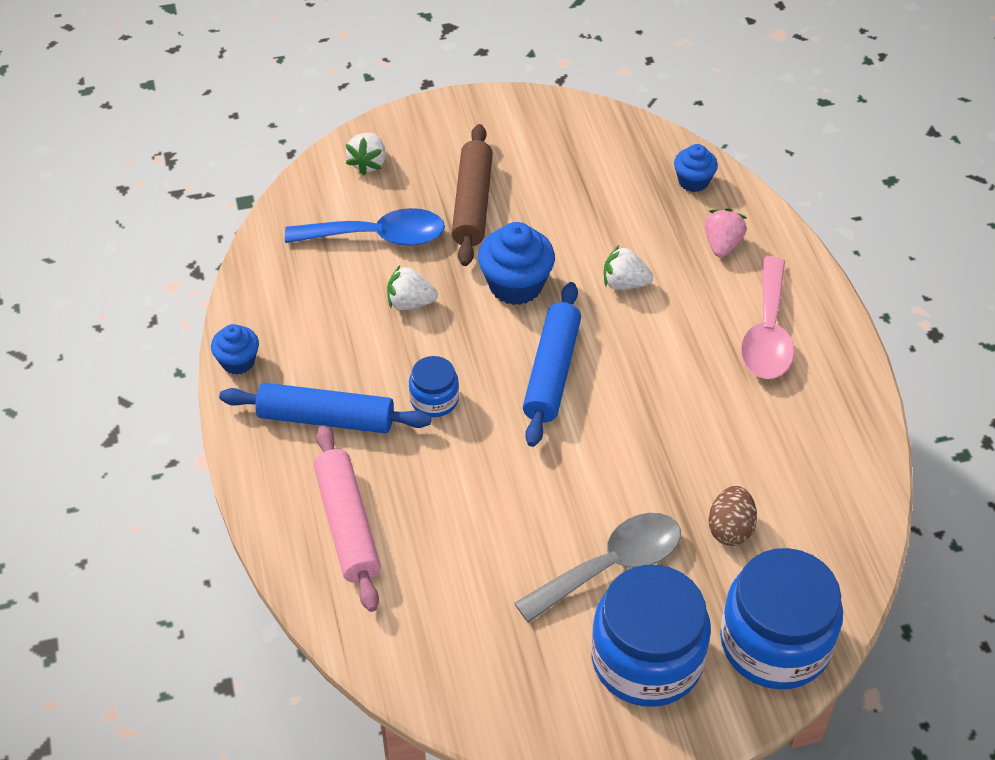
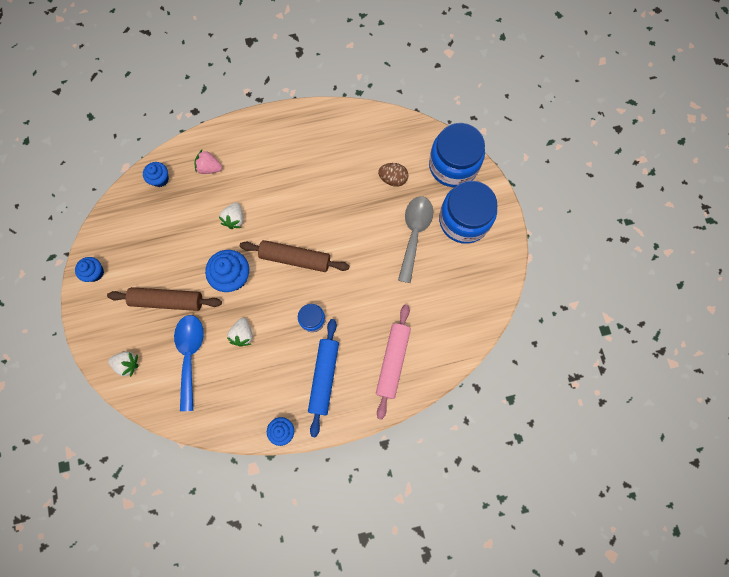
camera: 90 degrees left, 25 degrees up
(347, 525) = (392, 361): pink rolling pin -> pink rolling pin turned 60 degrees counterclockwise
(520, 115) = (95, 273): none -> blue cupcake
(552, 372) = (295, 258): blue rolling pin -> brown rolling pin
(611, 565) = (414, 233): grey spoon -> grey spoon turned 45 degrees clockwise
(767, 333) = (273, 151): pink spoon -> none

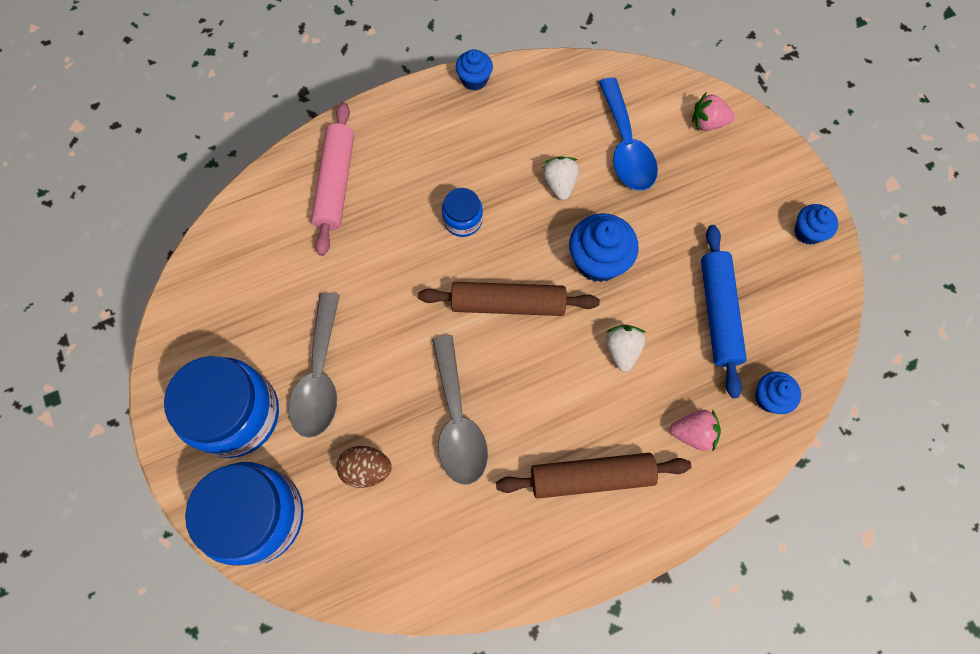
camera: 170 degrees right, 5 degrees down
(127, 364) = (708, 123): white strawberry -> pink strawberry
(167, 301) = (684, 211): brown rolling pin -> brown rolling pin (591, 477)
(324, 377) = (431, 149): blue rolling pin -> blue rolling pin (718, 313)
(338, 195) = (457, 421): none -> grey spoon

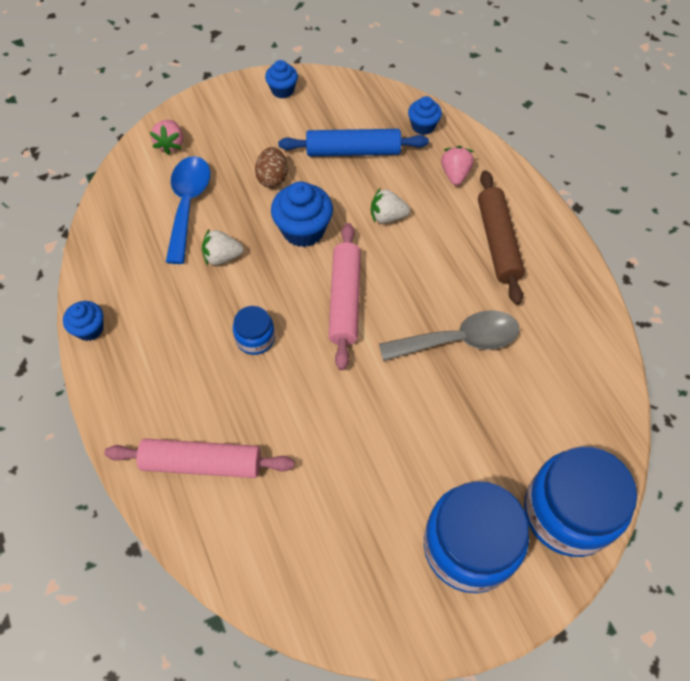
camera: 90 degrees left, 10 degrees down
(320, 377) = (424, 464): grey spoon -> none
(366, 469) = (511, 415): brown egg -> brown egg (272, 178)
(508, 304) = (345, 300): brown rolling pin -> pink rolling pin
(626, 147) = (188, 204): blue spoon -> blue spoon turned 75 degrees counterclockwise

